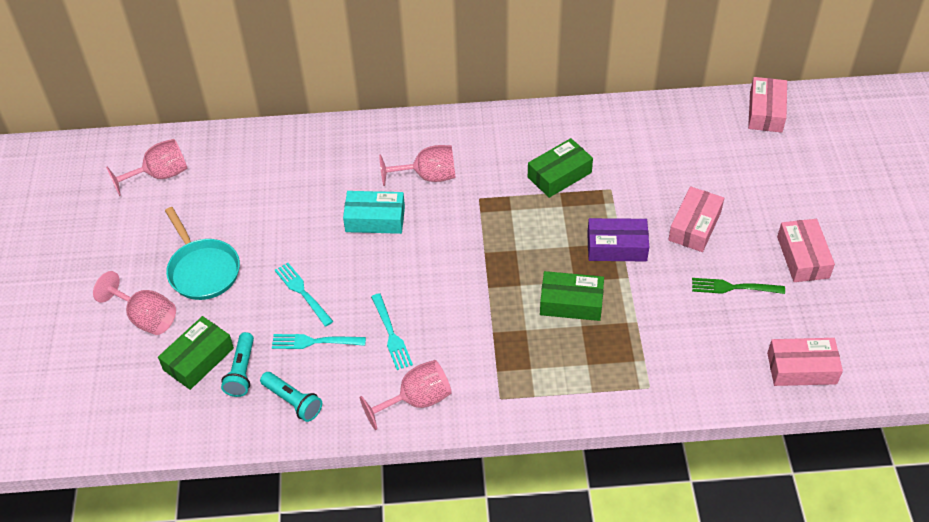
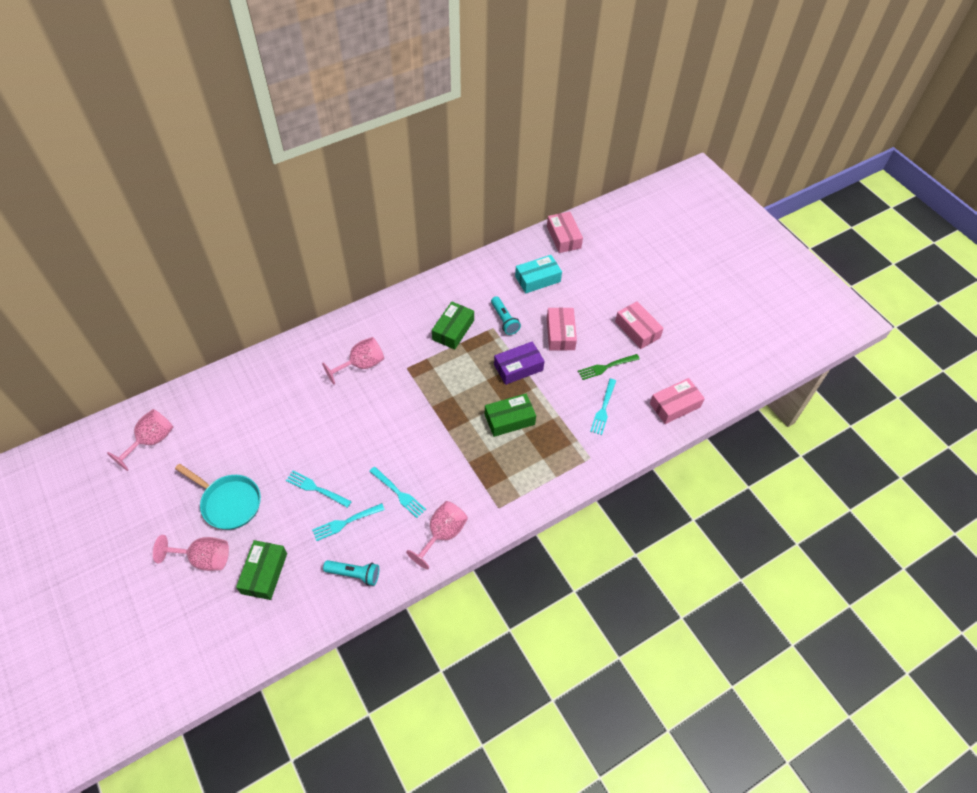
camera: 30 degrees left, 5 degrees up
(241, 371) = (303, 568): turquoise flashlight -> turquoise flashlight (504, 320)
(375, 219) = (340, 412): turquoise box -> turquoise box (537, 279)
(700, 336) = (603, 408): none -> turquoise fork

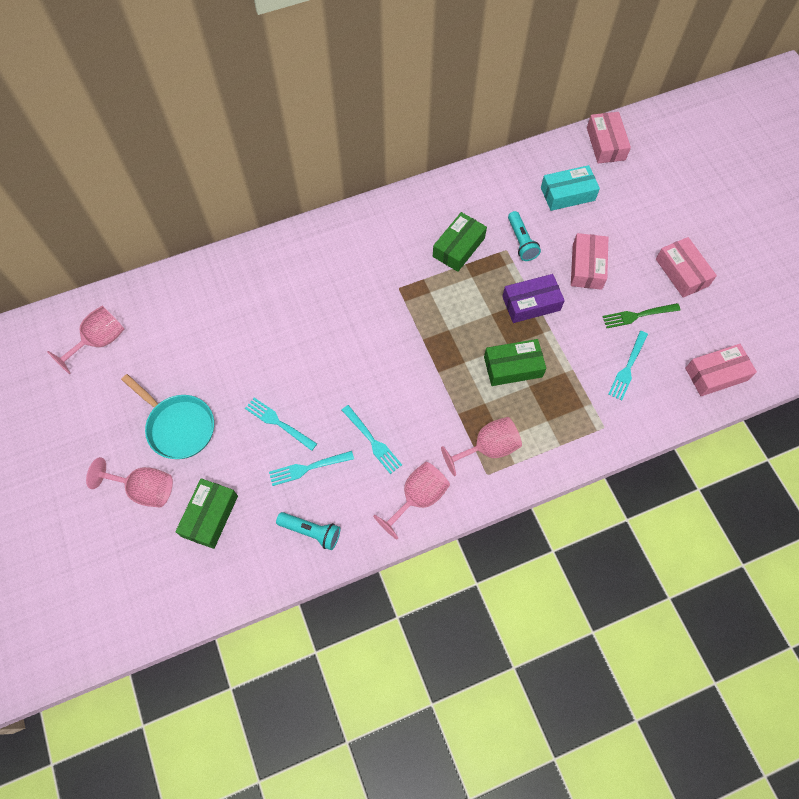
camera: 10 degrees right, 10 degrees up
(361, 365) = (346, 278): pink goblet -> pink goblet (488, 448)

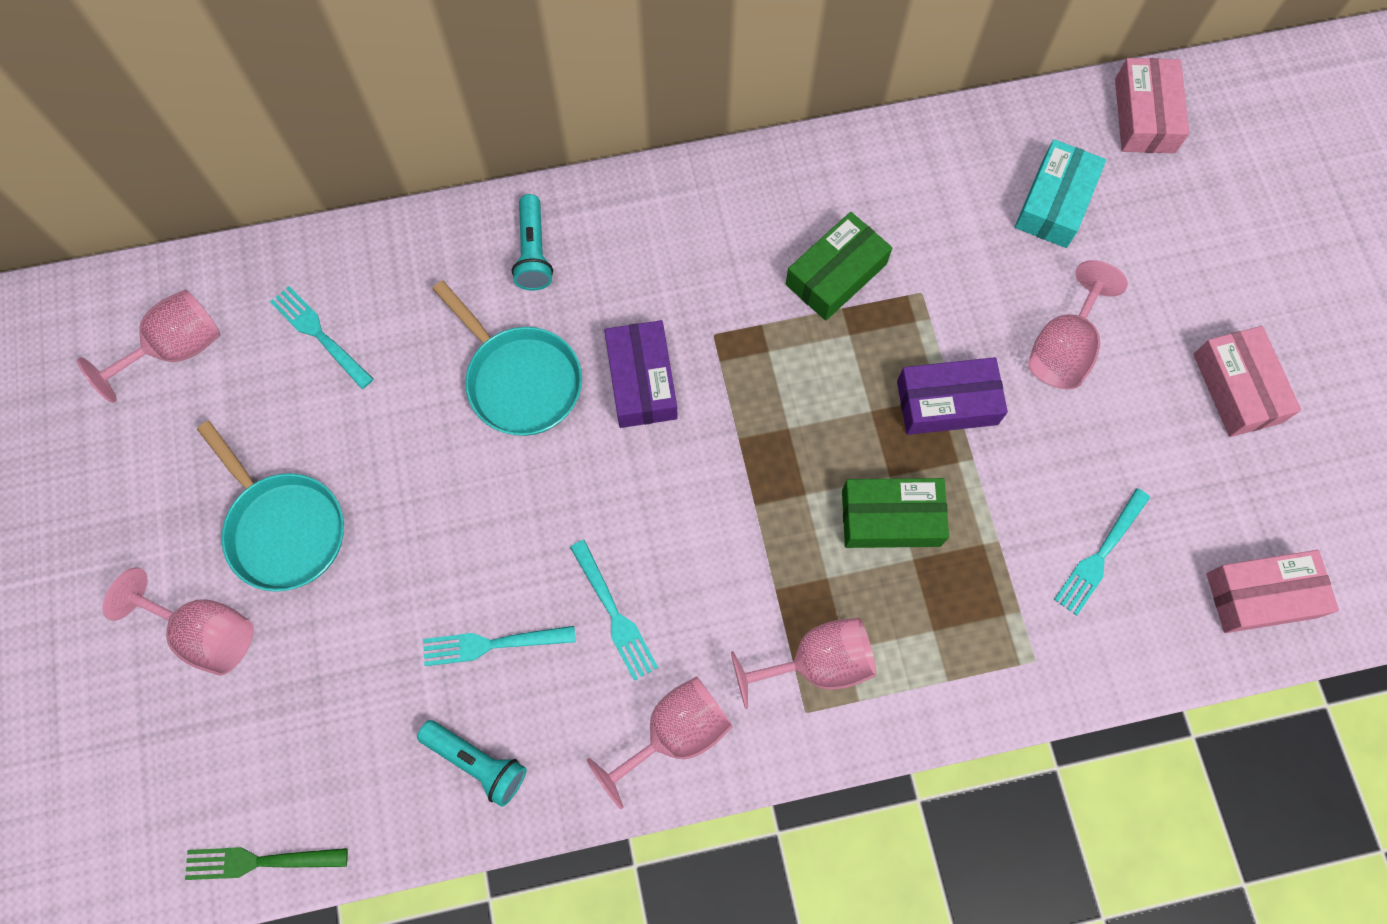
camera: 10 degrees right, 5 degrees up
(210, 516) = (308, 702): green box -> none
(278, 423) = (456, 552): turquoise fork -> turquoise fork (319, 335)
(296, 328) = (520, 380): none -> turquoise pan
(364, 318) = (641, 381): none -> purple box
(521, 242) = (951, 282): turquoise flashlight -> turquoise flashlight (533, 252)
(567, 194) = (1054, 203): turquoise box -> turquoise box turned 60 degrees counterclockwise
(587, 266) = (1063, 348): pink box -> pink goblet
(638, 315) = (1139, 458): green fork -> green fork (260, 861)

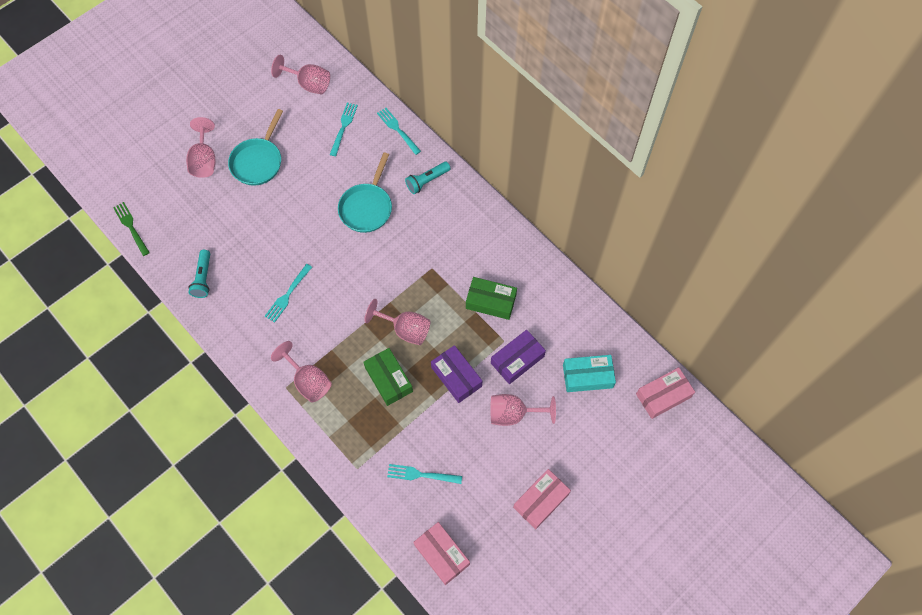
camera: 60 degrees right, 5 degrees down
(492, 644) = (252, 258): turquoise fork -> turquoise fork (398, 129)
(641, 381) = (393, 252): purple box -> purple box (517, 360)
(675, 734) = (251, 342): pink goblet -> pink goblet (405, 329)

